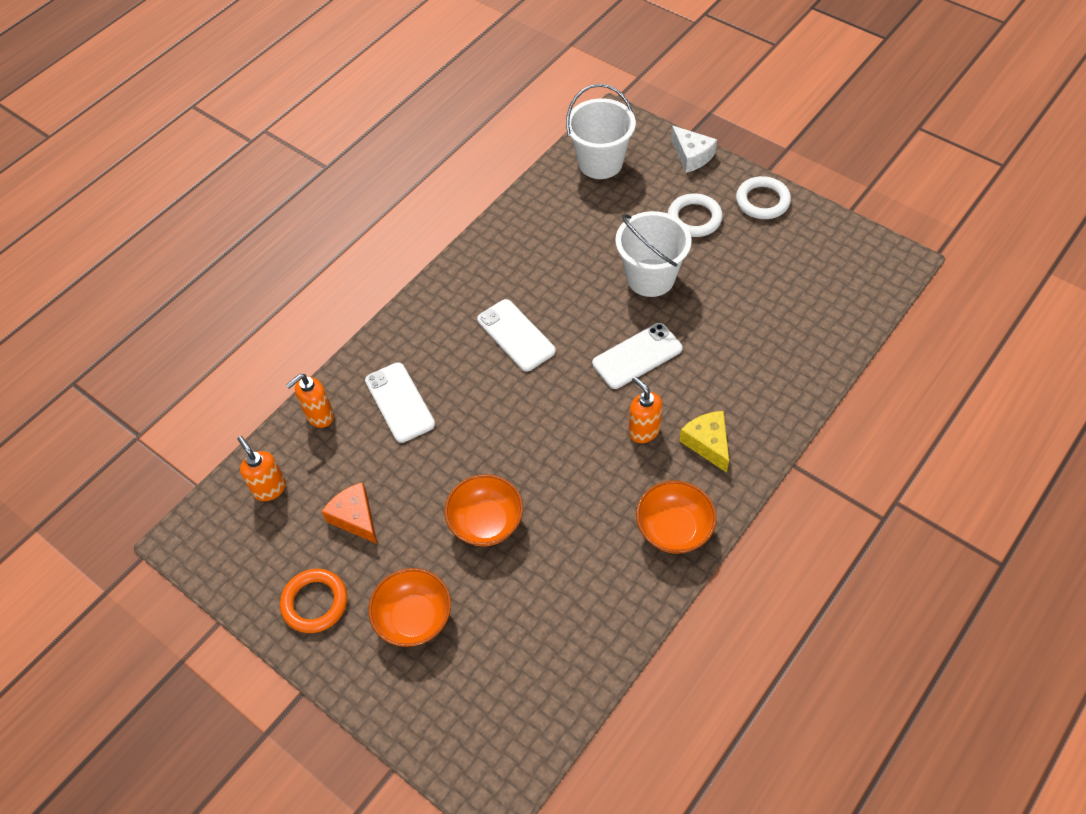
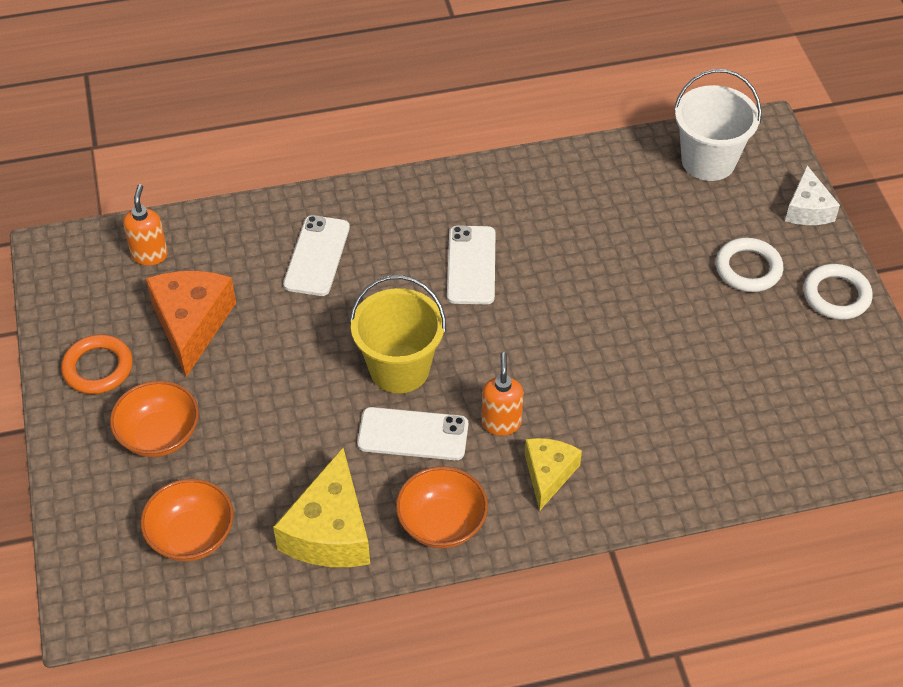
camera: 35 degrees right, 5 degrees down
(319, 416) = (242, 223): orange soap dispenser -> none
(355, 517) = (191, 324): orange cheese -> orange cheese, size x1.61
(486, 522) = (290, 402): orange bowl -> orange bowl (191, 536)
(539, 442) = (399, 369): none -> yellow bucket
(606, 592) = (330, 531): none -> yellow cheese
(637, 356) = (562, 355): white phone -> white phone (413, 434)
(650, 278) = (648, 295): white bucket -> none

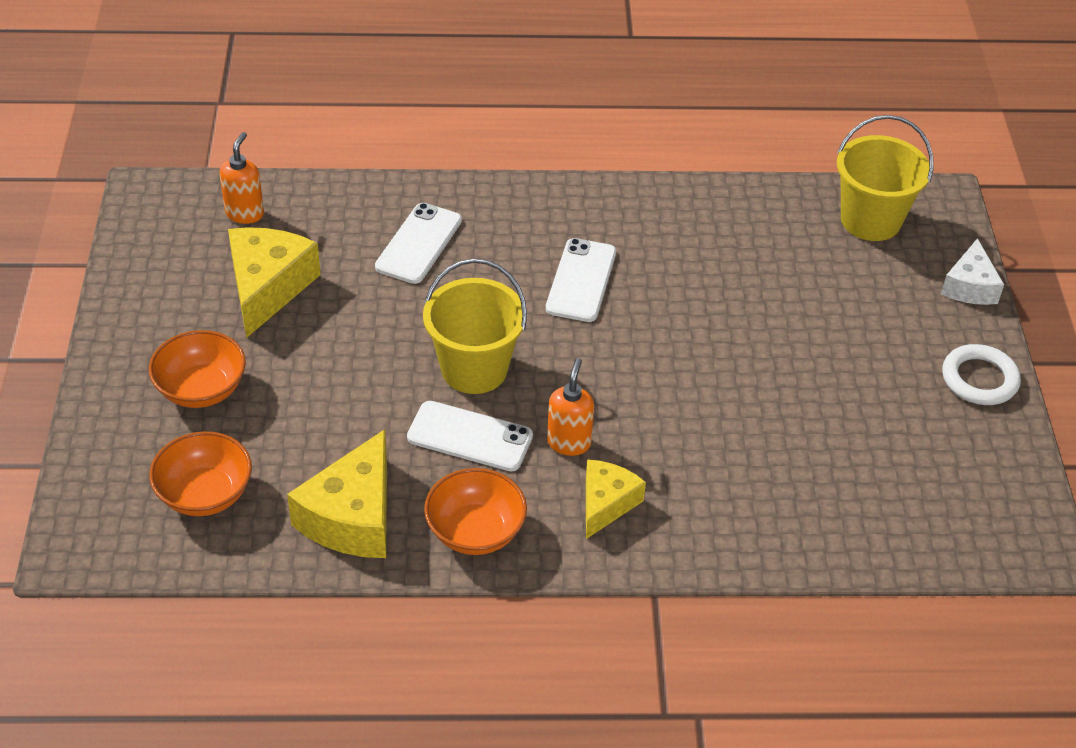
camera: 10 degrees right, 5 degrees down
(98, 368) = (158, 313): orange ring -> none
(191, 324) = (267, 287): orange cheese -> yellow cheese
(708, 161) = (870, 220): white bucket -> yellow bucket
(748, 268) = (886, 335): white ring -> none

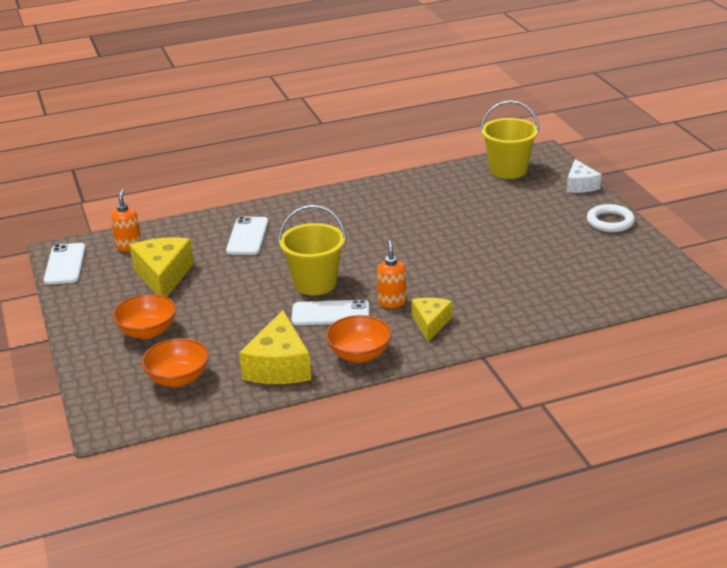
camera: 15 degrees left, 15 degrees down
(581, 280) = (356, 231): white phone -> white phone (65, 264)

